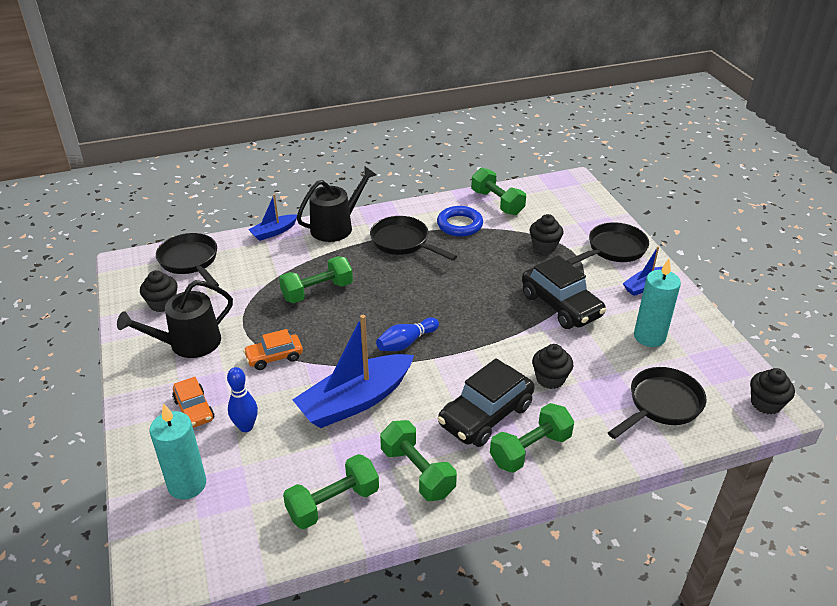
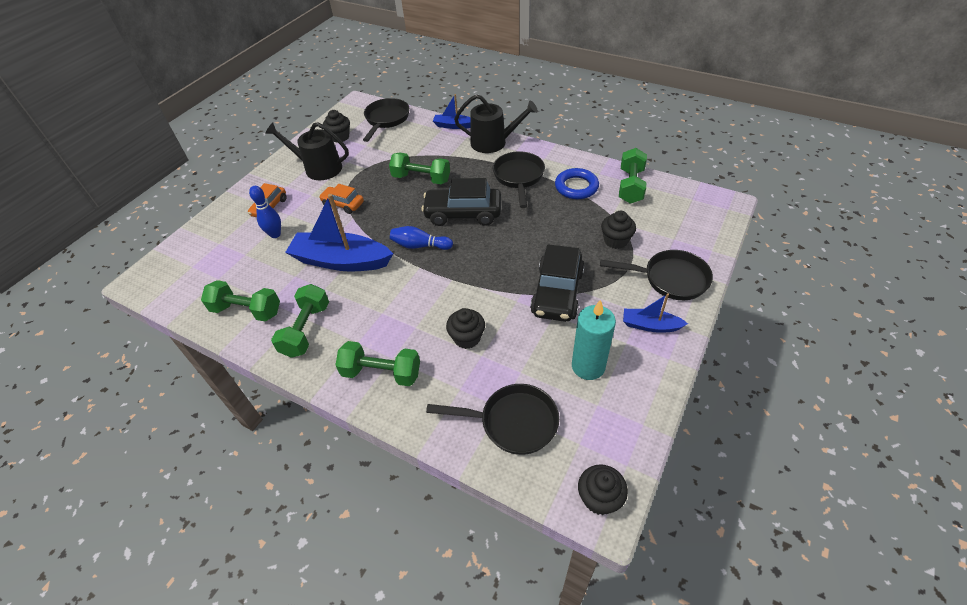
camera: 50 degrees right, 10 degrees up
(187, 484) = (212, 245): turquoise candle -> none
(485, 415) = (392, 328): black car -> black car (463, 213)

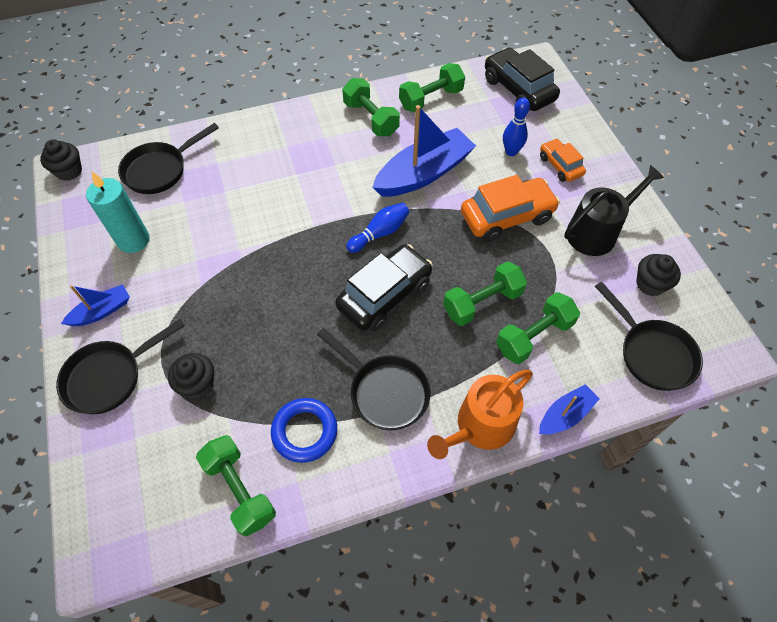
camera: 130 degrees right, 10 degrees up
(343, 204) = (507, 217): orange car -> orange car, size x1.72
(381, 373) = (282, 134): green dumbbell -> green dumbbell (534, 336)
(467, 338) = (248, 194): black cupcake -> none
(493, 142) = (480, 426): black watering can -> orange watering can
(557, 293) = (210, 281): black car -> black car (518, 90)

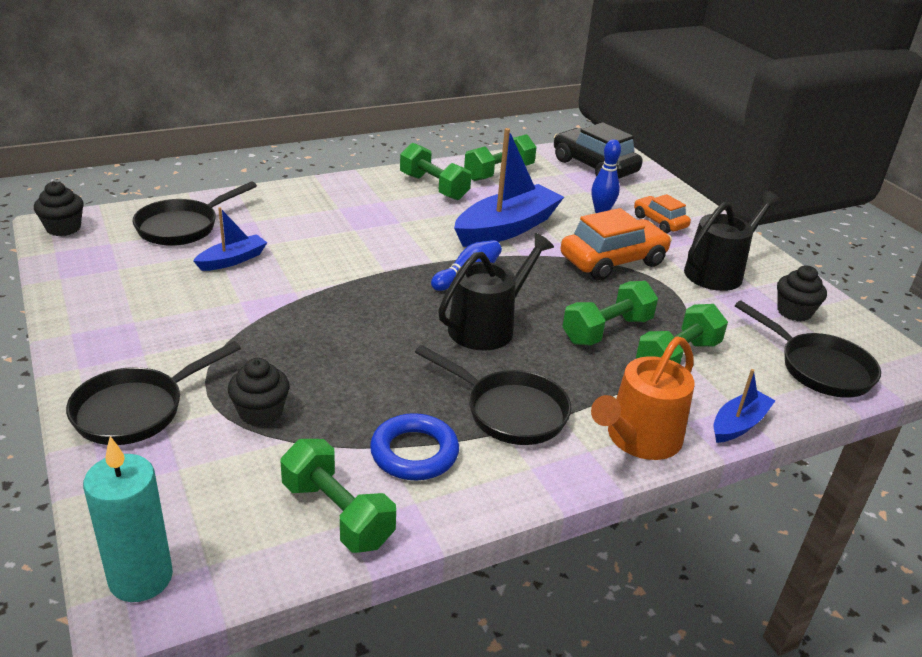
camera: 10 degrees left, 25 degrees down
(102, 311) = (119, 349): blue boat -> blue boat (232, 260)
(133, 240) = (155, 285): turquoise candle -> turquoise candle (141, 578)
(385, 295) = (487, 327): black car -> black watering can

